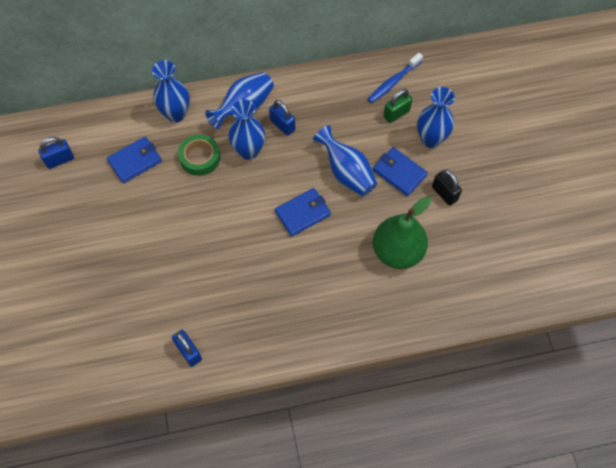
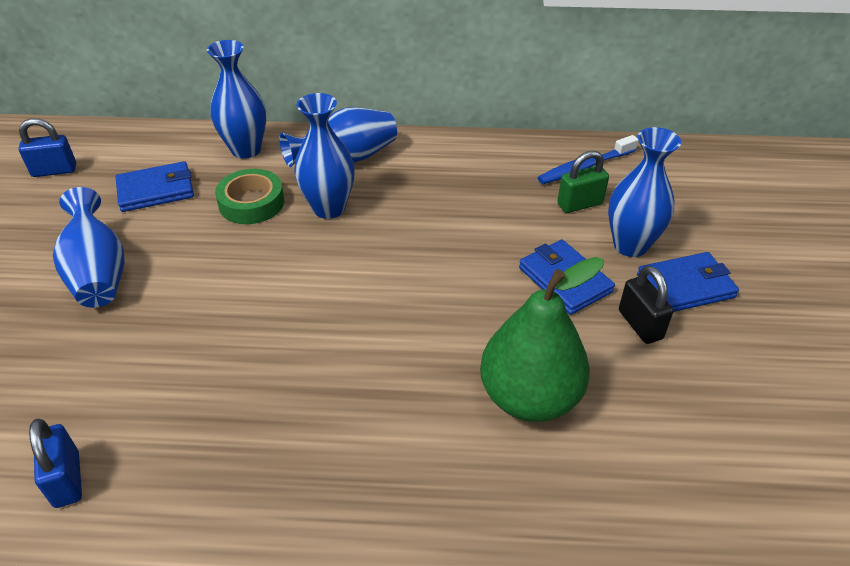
camera: 15 degrees right, 20 degrees down
(282, 125) = (394, 187): blue padlock -> none
(303, 213) = (379, 304): blue wallet -> blue wallet (685, 286)
(346, 173) = (474, 263): blue vase -> blue vase (98, 273)

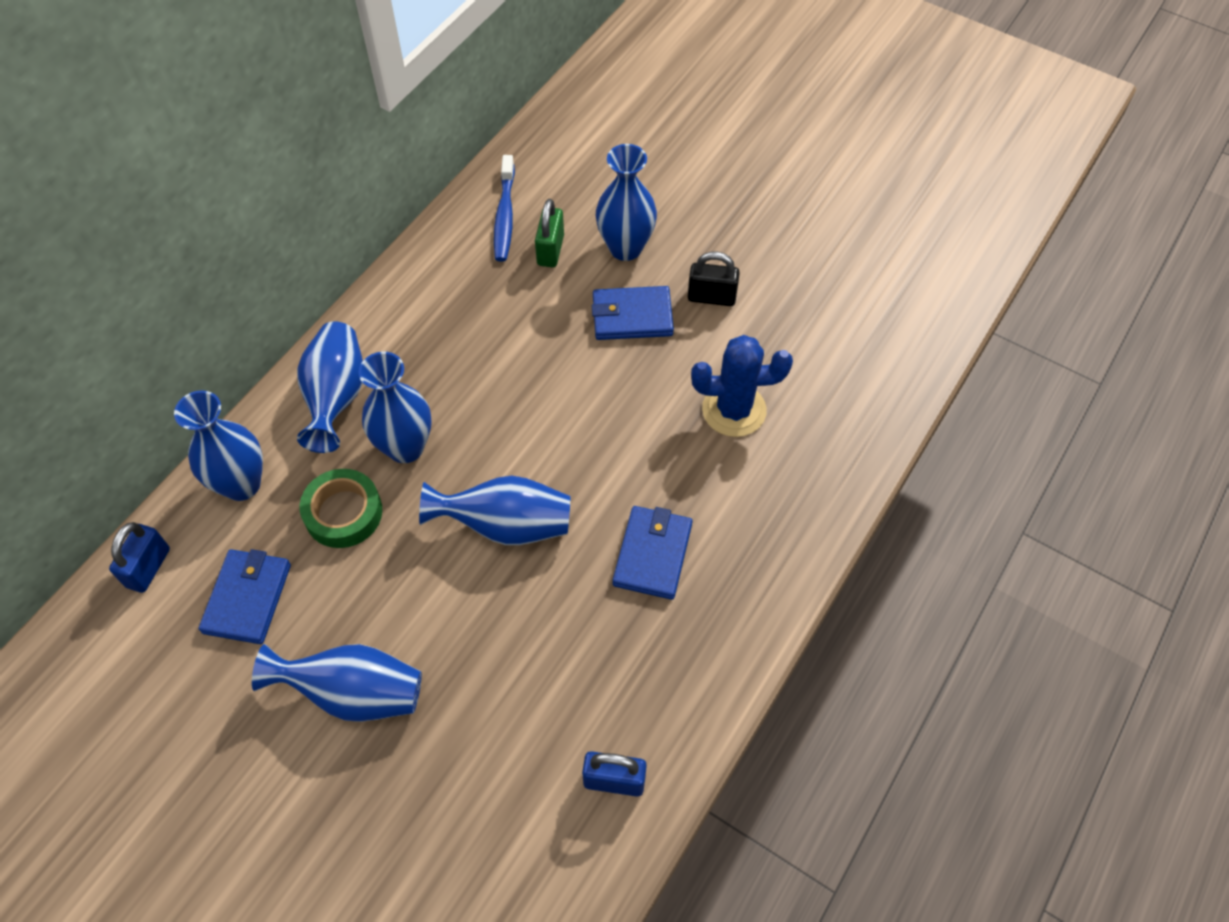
camera: 60 degrees left, 15 degrees up
(54, 170) = (117, 699): blue padlock -> blue padlock (148, 568)
(294, 292) = (506, 525): none -> blue vase
(529, 397) = (734, 410): green pear -> blue cactus
(685, 286) = (693, 243): blue wallet -> blue wallet (652, 554)

